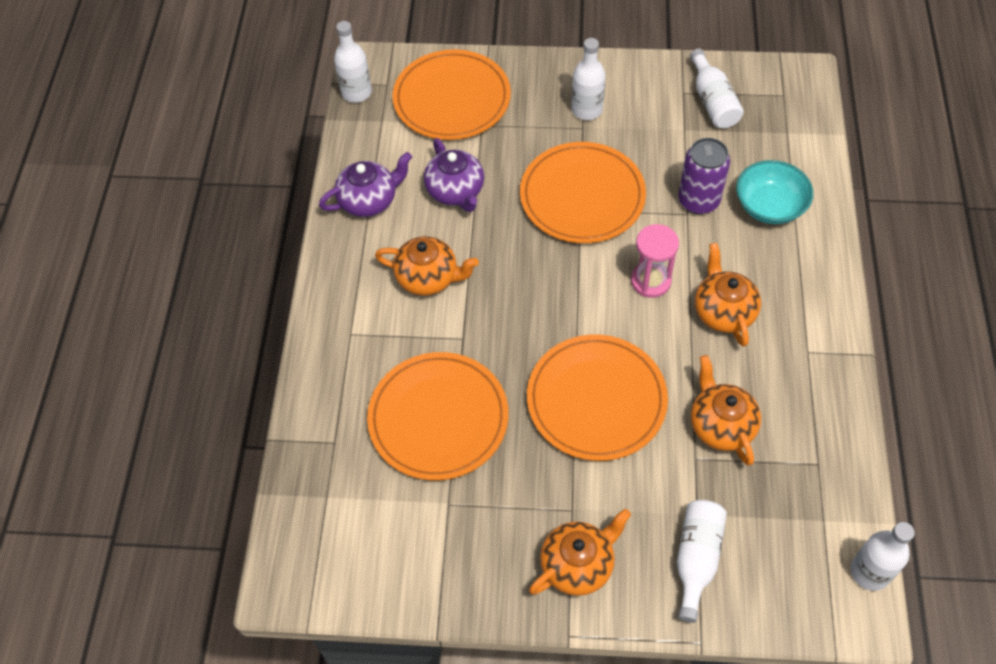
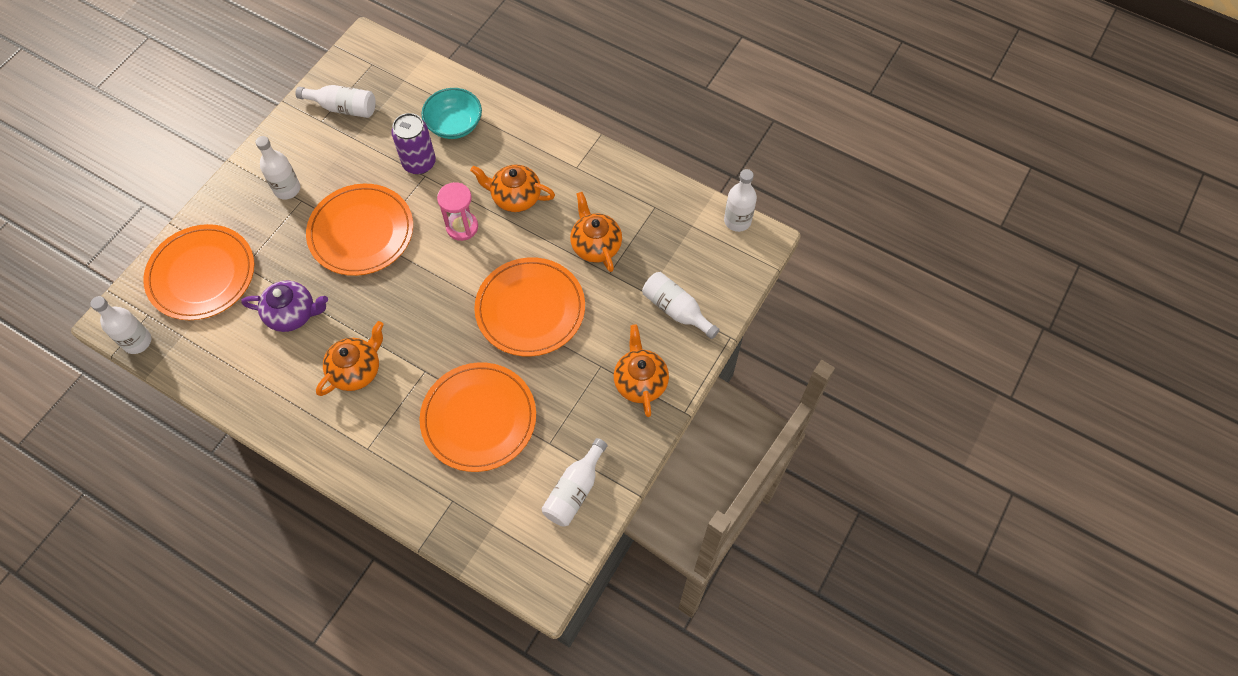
camera: 65 degrees left, 5 degrees up
(369, 200) = (253, 380): purple teapot -> none
(407, 560) = (575, 490): none -> white bottle
(721, 425) = (595, 245): orange teapot -> orange teapot turned 60 degrees clockwise

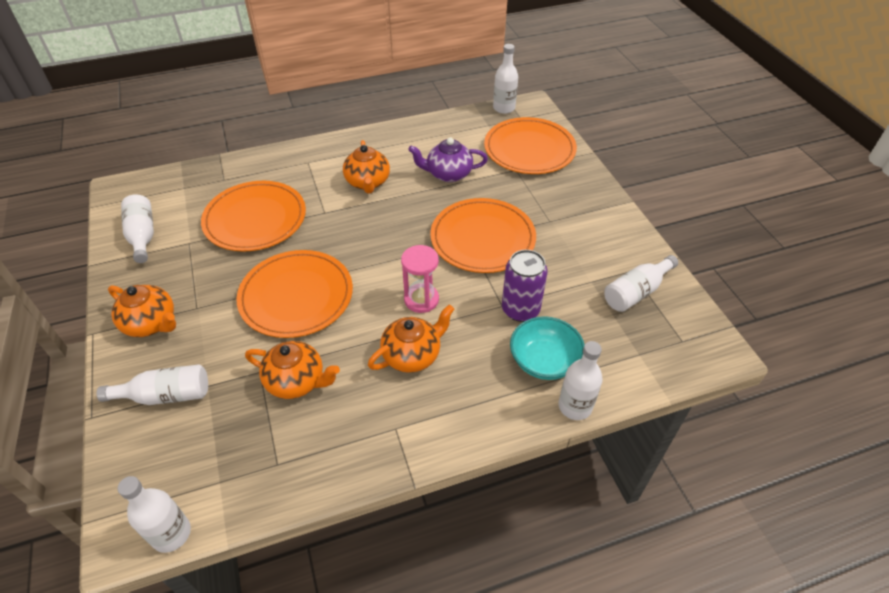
camera: 130 degrees right, 15 degrees down
(287, 189) = (569, 218): white bottle -> white bottle (575, 406)
(292, 314) = (448, 174): purple teapot -> purple teapot turned 45 degrees clockwise

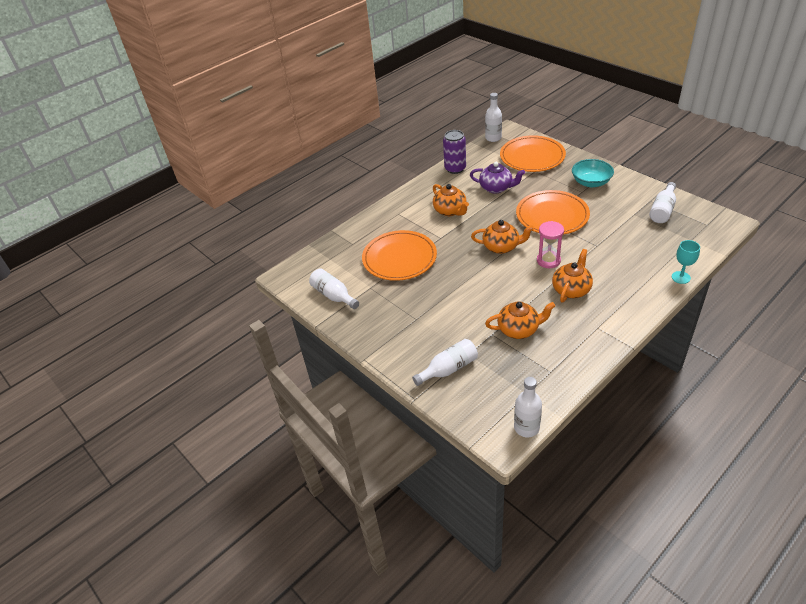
camera: 20 degrees left, 5 degrees down
(151, 323) = (396, 338): orange teapot -> orange teapot (501, 247)
(296, 296) = (472, 288): orange plate -> none
(448, 174) = (496, 188): purple teapot -> purple teapot turned 135 degrees counterclockwise
(520, 309) = (609, 243): purple can -> purple can (455, 169)
(544, 361) = (645, 263): turquoise bowl -> turquoise bowl (591, 182)
(575, 406) = (681, 277): white bottle -> turquoise goblet

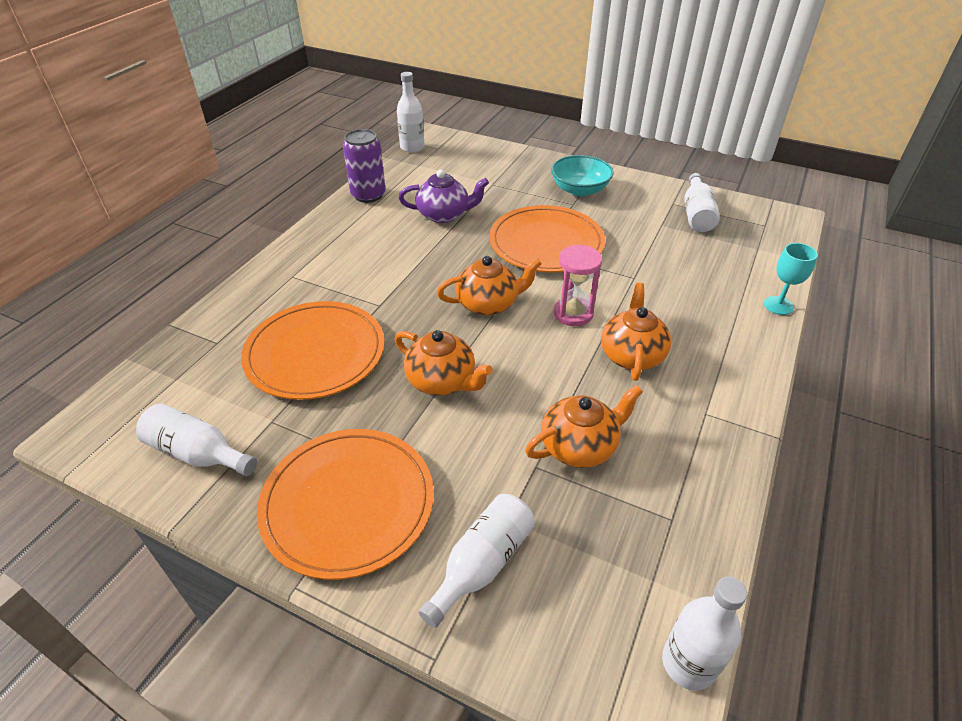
camera: 25 degrees left, 0 degrees up
(450, 211) = (382, 259): orange teapot -> orange teapot (442, 381)
(532, 156) = (480, 165): orange plate -> orange plate (348, 503)

